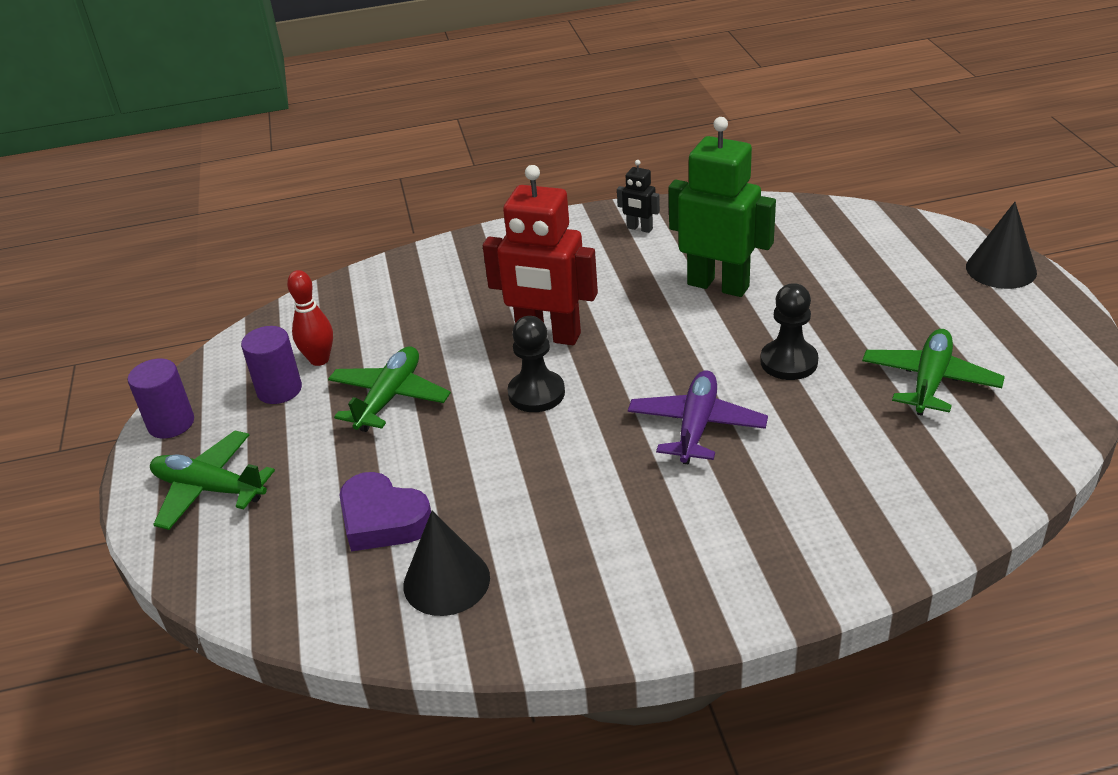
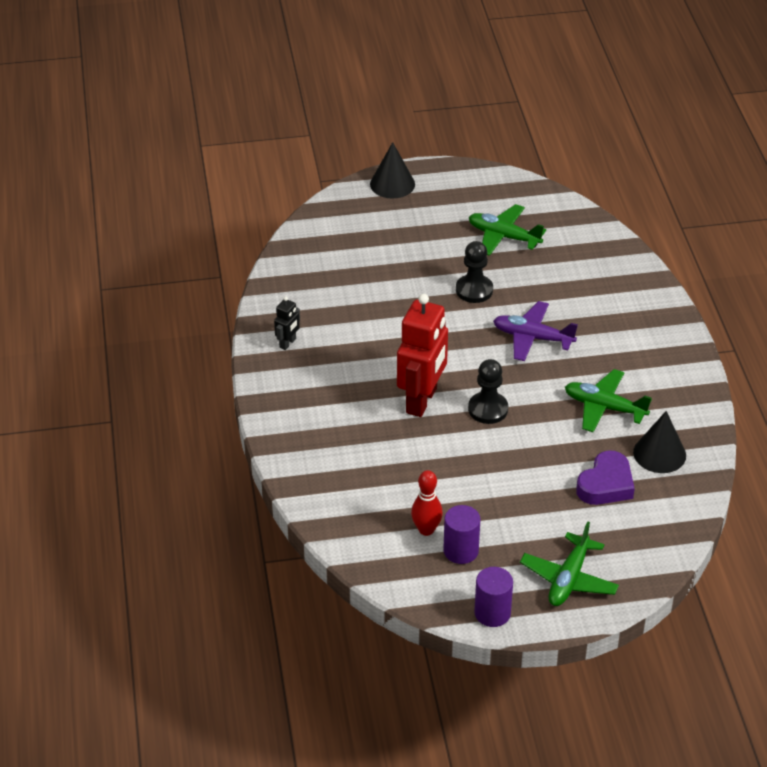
camera: 90 degrees left, 5 degrees up
(389, 398) = (480, 486): green plane -> green plane (604, 407)
(718, 285) = (378, 310): green robot -> none

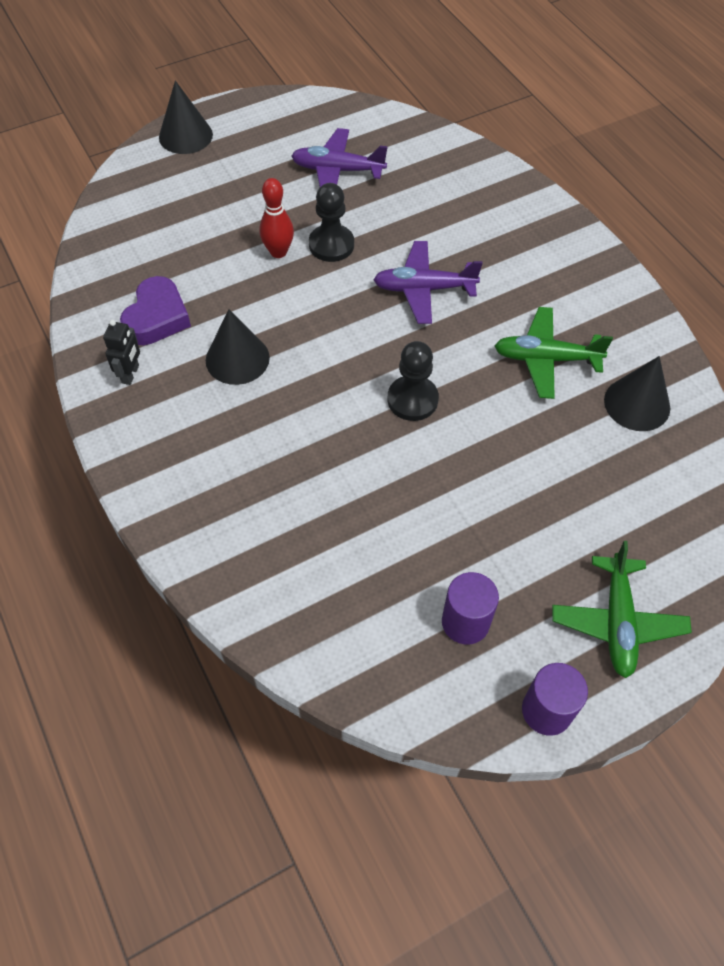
camera: 20 degrees left, 15 degrees up
(369, 351) = (237, 359): none -> black cone
(422, 401) = (328, 410): red robot -> none
(426, 530) = (408, 603): red bowling pin -> red bowling pin (278, 252)
(503, 237) = (337, 170): green plane -> purple plane
(606, 484) = (596, 465): purple heart -> purple heart (157, 317)

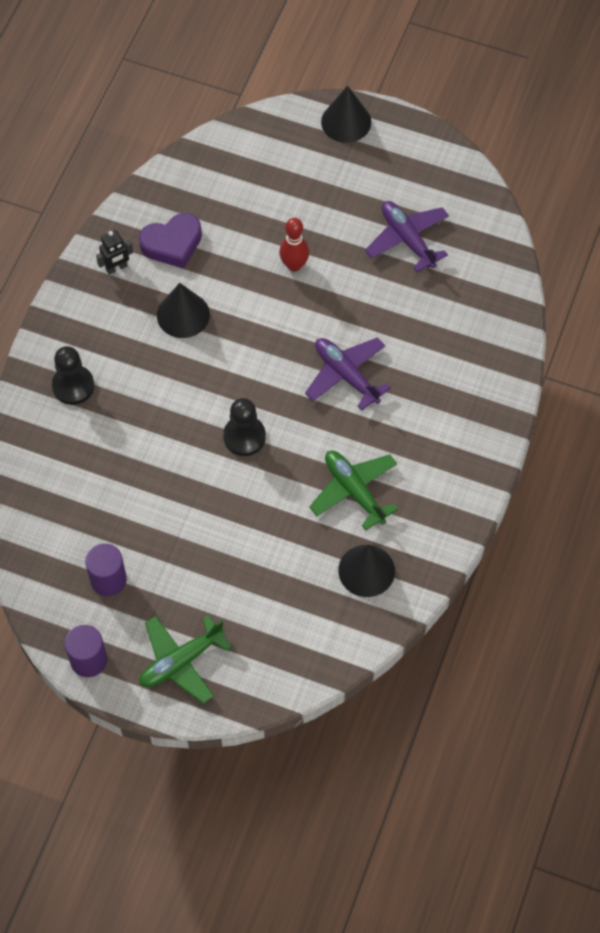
camera: 50 degrees right, 5 degrees up
(331, 245) = (332, 291): black pawn -> black pawn (73, 386)

